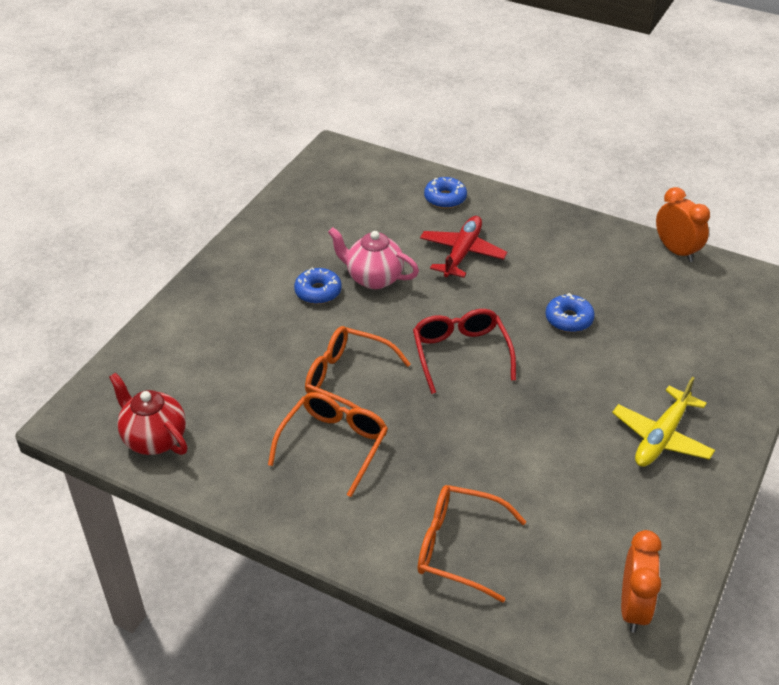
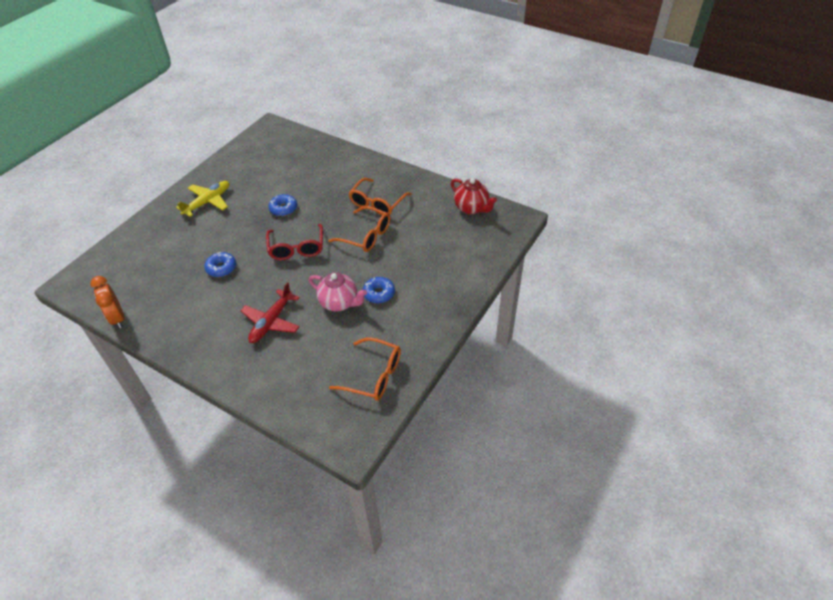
camera: 175 degrees left, 5 degrees up
(445, 198) = (267, 378): blue donut -> blue donut (283, 209)
(459, 547) = (325, 162): orange glasses -> orange glasses (373, 375)
(633, 607) = (260, 142): orange clock -> none

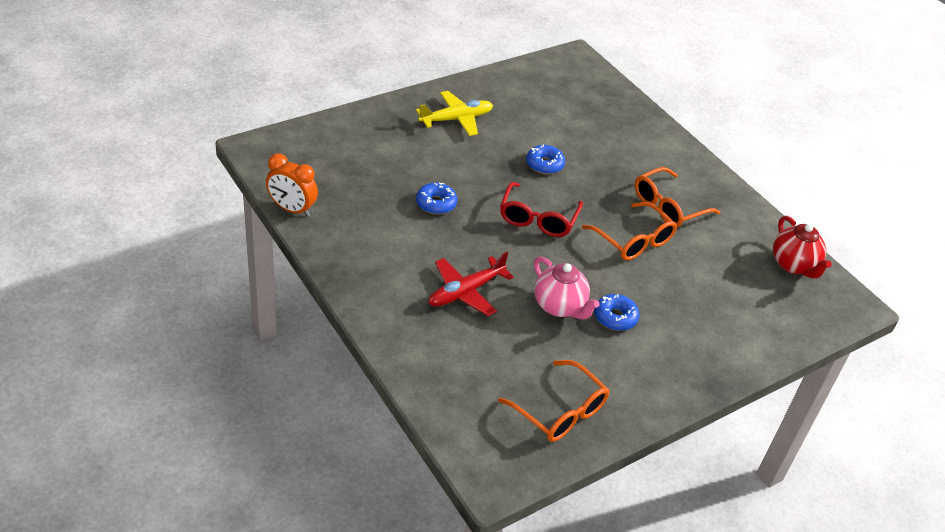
camera: 20 degrees right, 5 degrees down
(117, 318) = (292, 209): orange clock -> orange clock turned 60 degrees counterclockwise

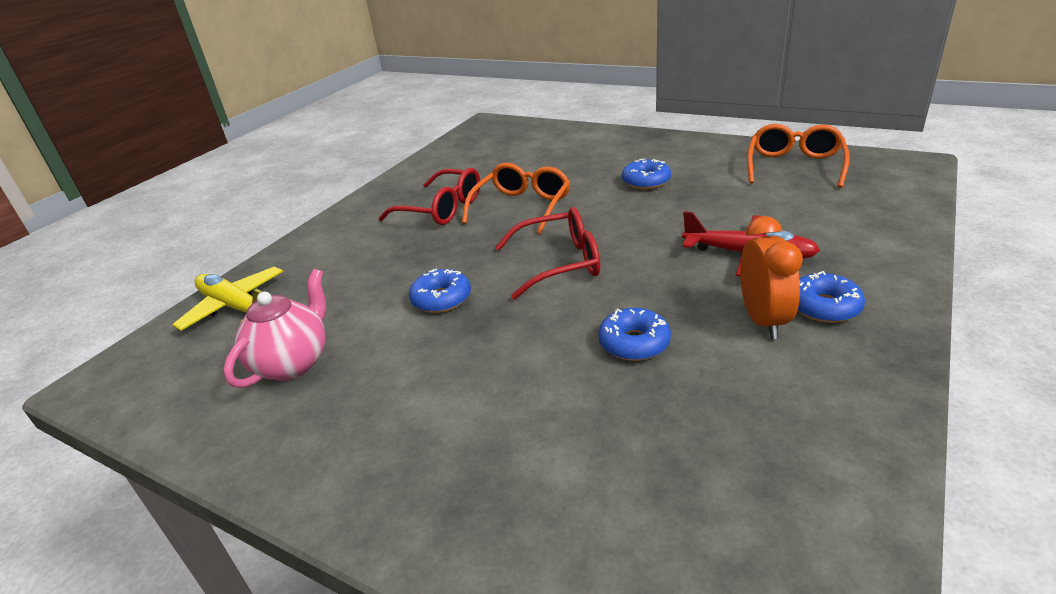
camera: 110 degrees left, 10 degrees down
(292, 209) = (875, 487): orange clock -> orange clock (763, 320)
(391, 280) = (824, 307): none -> blue donut
(456, 119) = (394, 426): yellow plane -> yellow plane (236, 307)
(559, 306) = (677, 206): pink teapot -> pink teapot (293, 363)
(668, 206) = (441, 209): orange glasses -> red glasses
(793, 265) = (464, 147): red teapot -> none

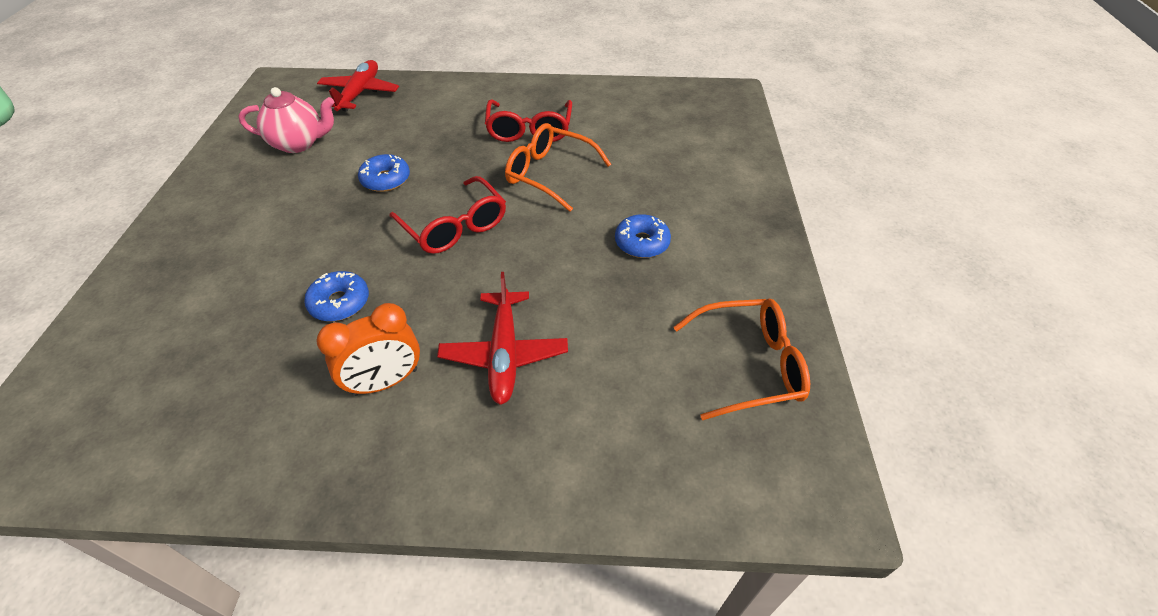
camera: 60 degrees right, 15 degrees up
(236, 307) = (359, 93): yellow plane -> red plane
(522, 207) = (550, 174): orange glasses -> orange glasses turned 150 degrees counterclockwise
(824, 307) = (416, 426): blue donut -> none

